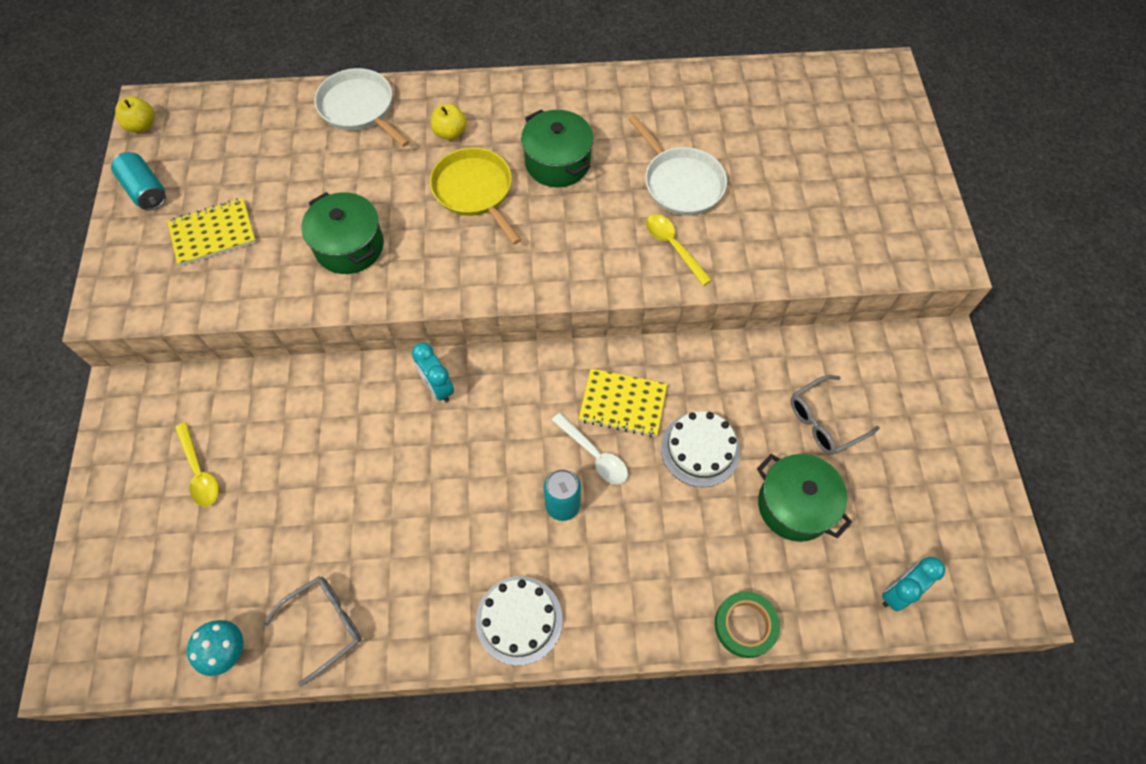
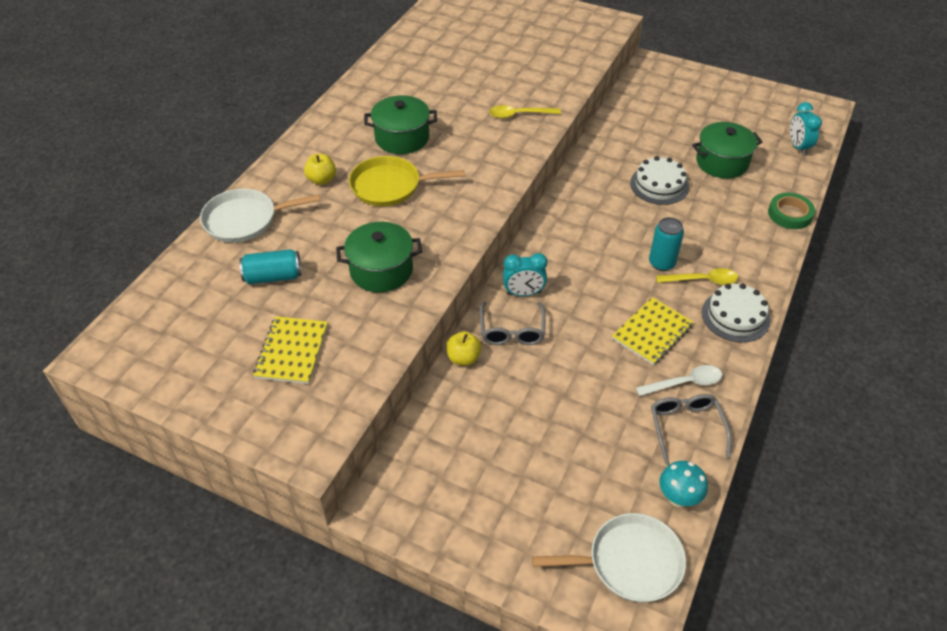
camera: 60 degrees left, 15 degrees down
(142, 125) = (113, 367): yellow apple -> yellow apple (463, 358)
(146, 191) = (197, 386): turquoise can -> turquoise can (273, 277)
(199, 472) = (500, 470): yellow spoon -> yellow spoon (702, 280)
(594, 455) = (633, 233): white spoon -> white spoon (685, 383)
(623, 403) = (602, 205): yellow notebook -> yellow notebook (652, 332)
(681, 183) = (471, 92): white pan -> white pan (630, 562)
(824, 421) = (672, 128): grey glasses -> grey glasses (512, 331)

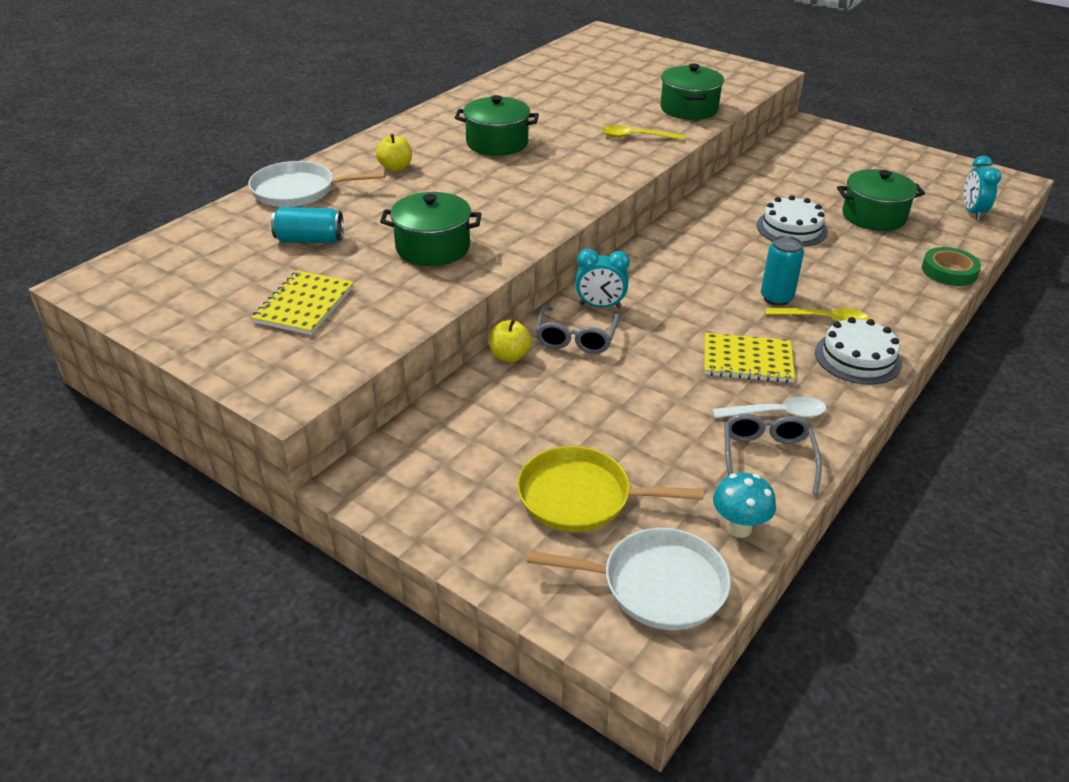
camera: 10 degrees right, 10 degrees down
(389, 186) = (468, 180): yellow pan -> yellow pan (580, 497)
(555, 74) = (689, 109): none -> green pot
(652, 332) = (747, 360): yellow notebook -> yellow notebook turned 45 degrees clockwise

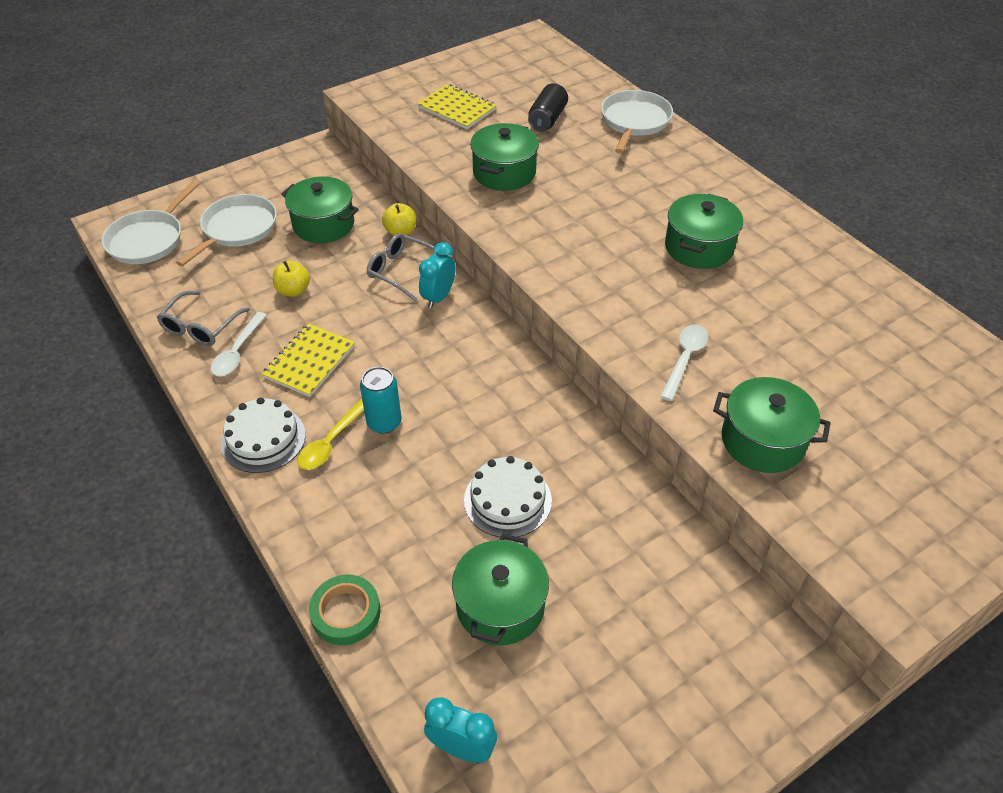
camera: 110 degrees right, 10 degrees up
(310, 240) = (547, 119): turquoise can -> black can
(395, 167) = (662, 175): yellow apple -> yellow apple (293, 290)
(528, 420) = (323, 224): none -> green pot
(580, 497) = (237, 229): yellow pan -> white pan
(635, 137) = (685, 359): yellow spoon -> white spoon
(739, 528) = (156, 288): turquoise mushroom -> none
(767, 457) = (200, 327): grey glasses -> grey glasses turned 90 degrees clockwise

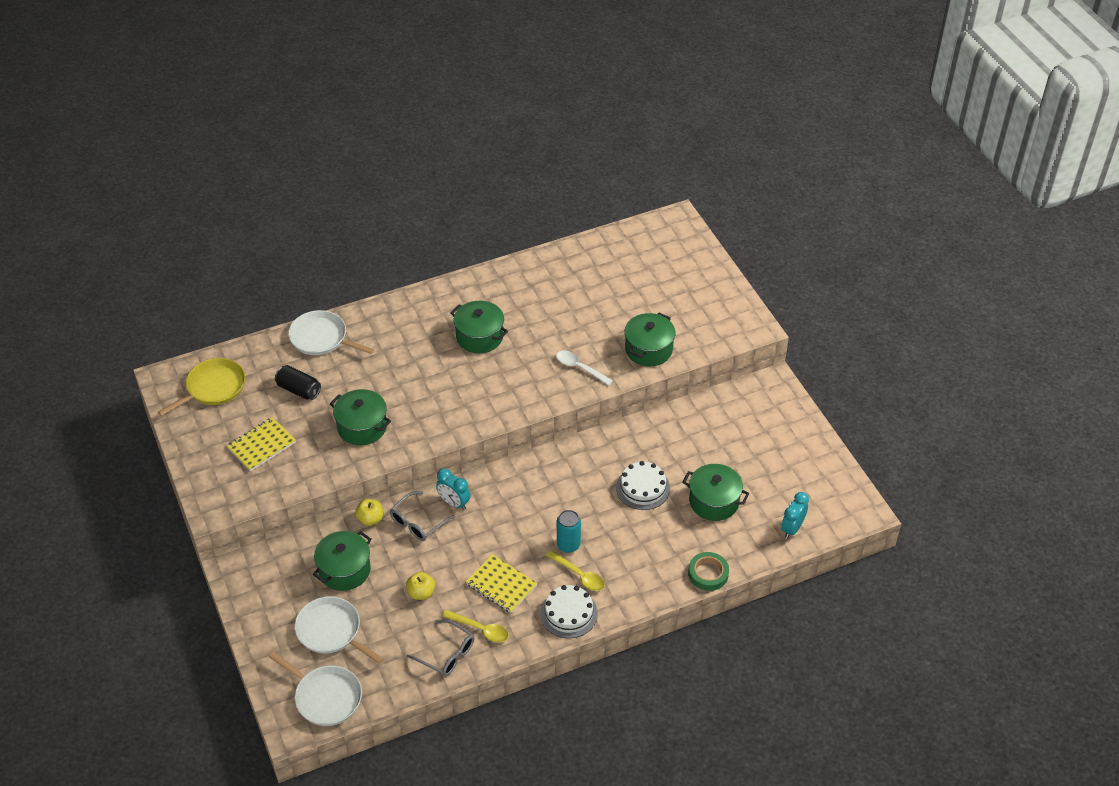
camera: 80 degrees left, 0 degrees up
(237, 352) = (481, 629): white spoon -> yellow spoon
(530, 66) = (213, 388): none -> yellow pan

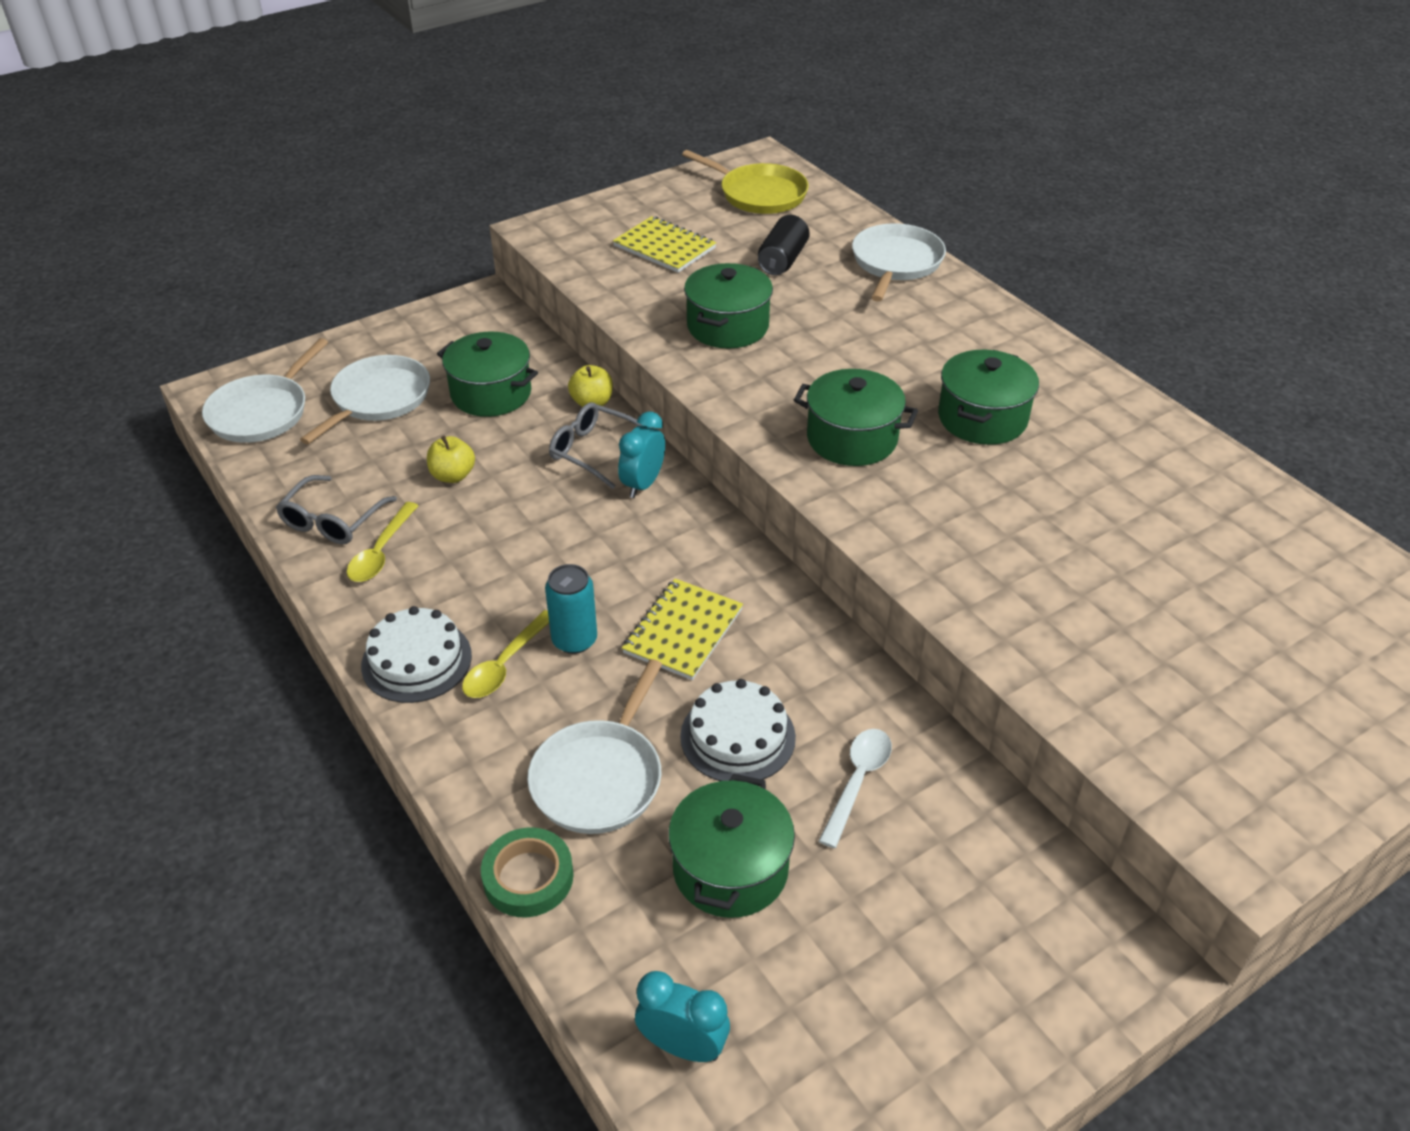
camera: 80 degrees right, 5 degrees down
(501, 585) = (475, 564): yellow notebook -> yellow notebook (683, 631)
(579, 367) = (966, 555): white spoon -> white spoon (858, 781)
(648, 349) = (1069, 656): green pot -> green pot (852, 438)
(658, 542) = (599, 777): none -> white pan

